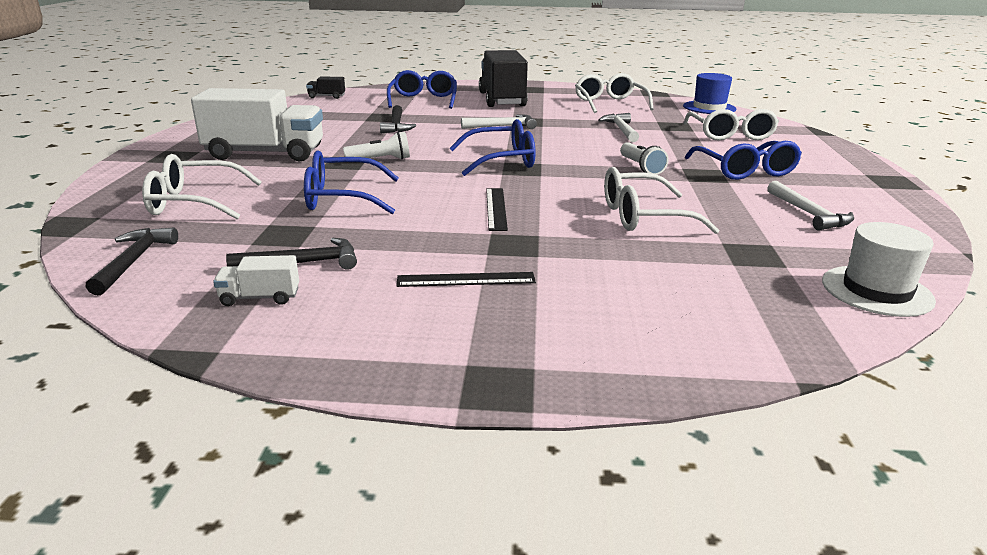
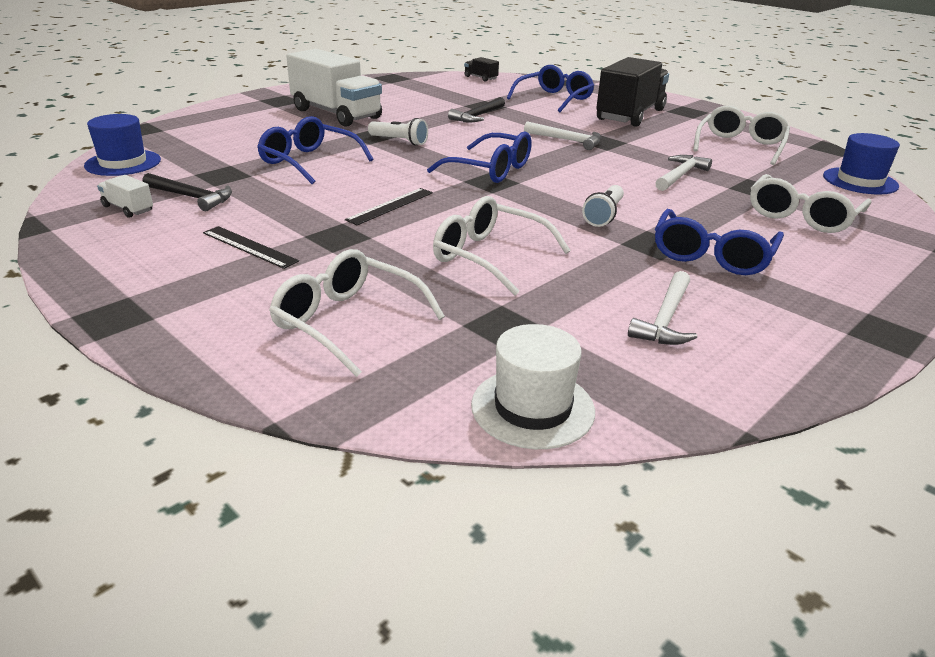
camera: 40 degrees right, 5 degrees up
(134, 261) = (123, 163): black hammer -> blue hat
(194, 202) = (224, 136): white glasses -> white glasses (347, 322)

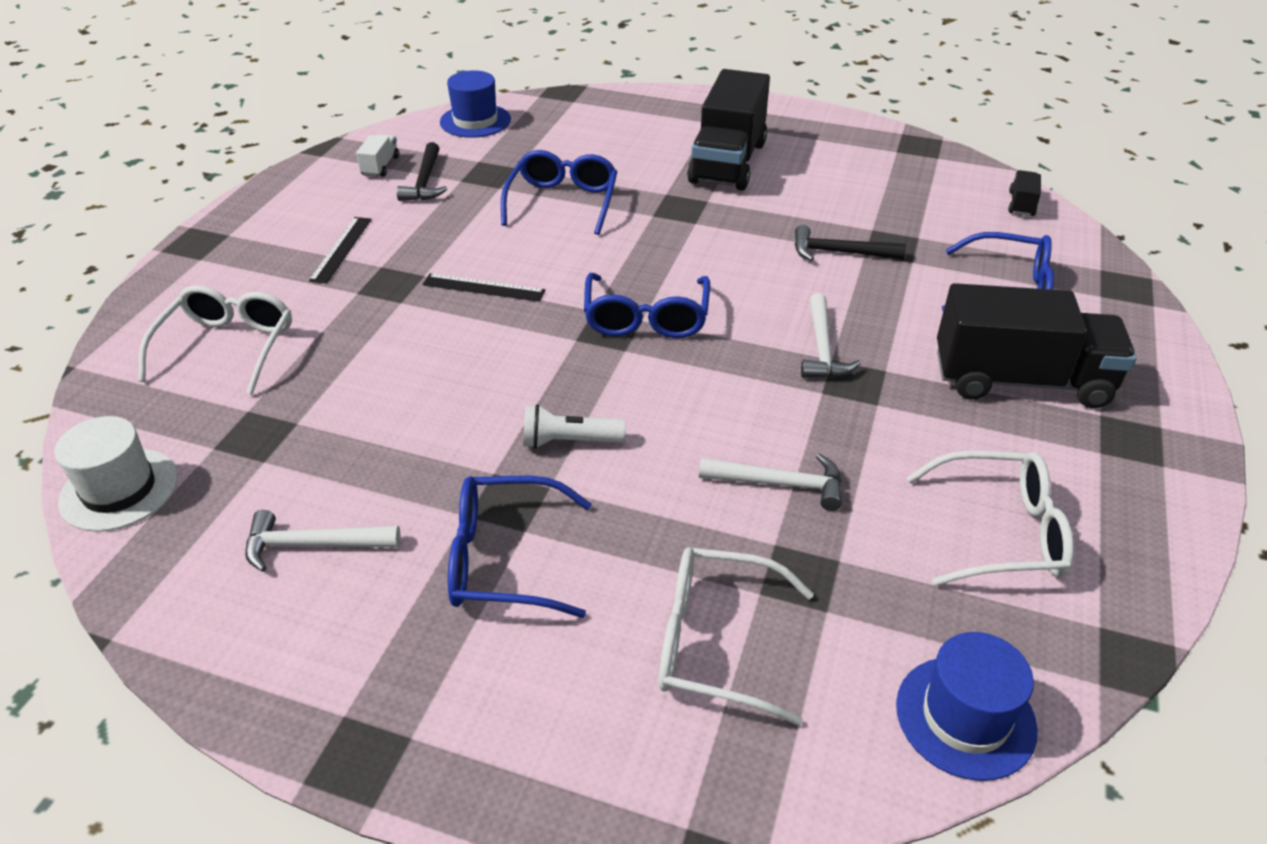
camera: 65 degrees right, 10 degrees up
(336, 114) = (728, 162): white truck -> black truck
(399, 141) = (680, 230): white flashlight -> none
(489, 256) = (399, 385): white glasses -> none

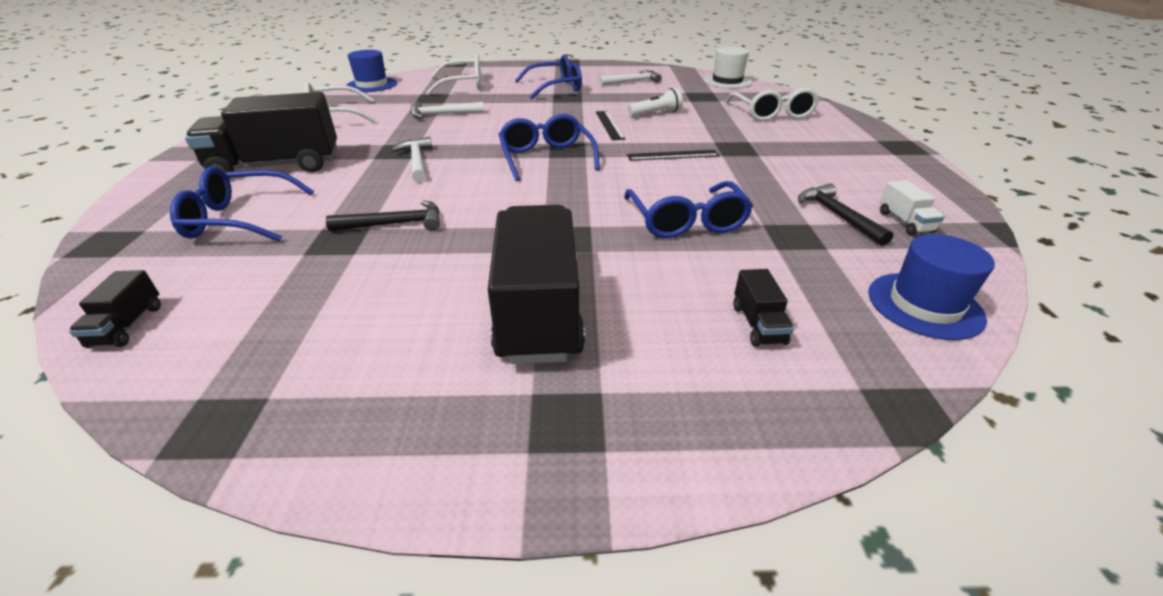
camera: 160 degrees right, 5 degrees down
(341, 249) = (803, 159): black ruler -> black ruler (609, 125)
(569, 441) = (555, 112): white flashlight -> white flashlight (656, 114)
(592, 131) = (758, 324): none -> black truck

